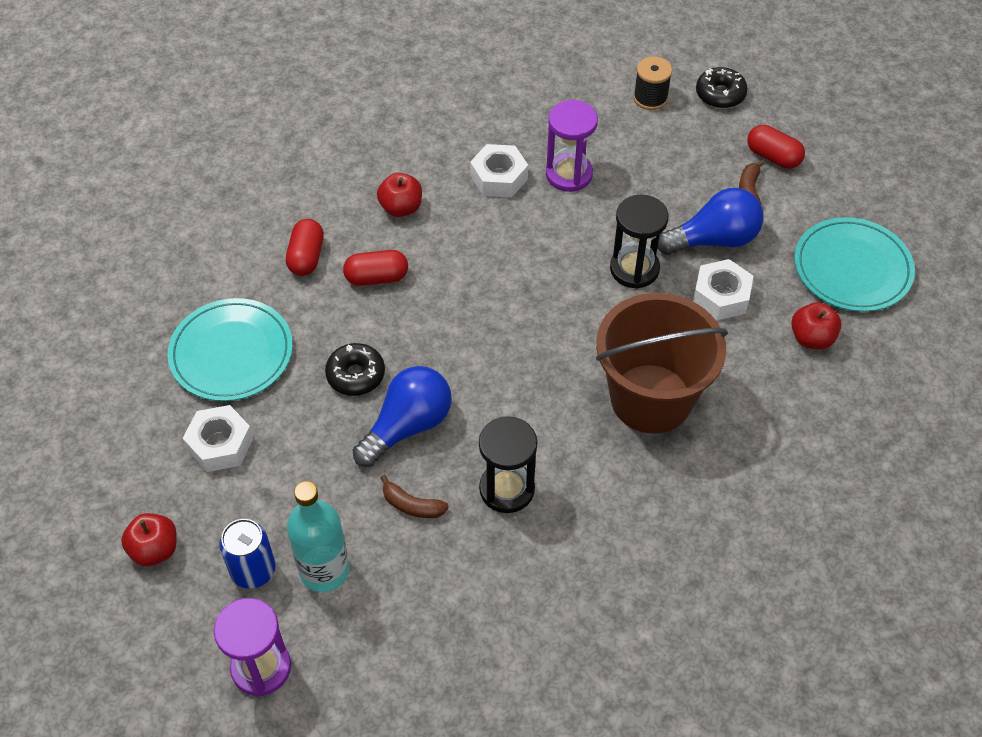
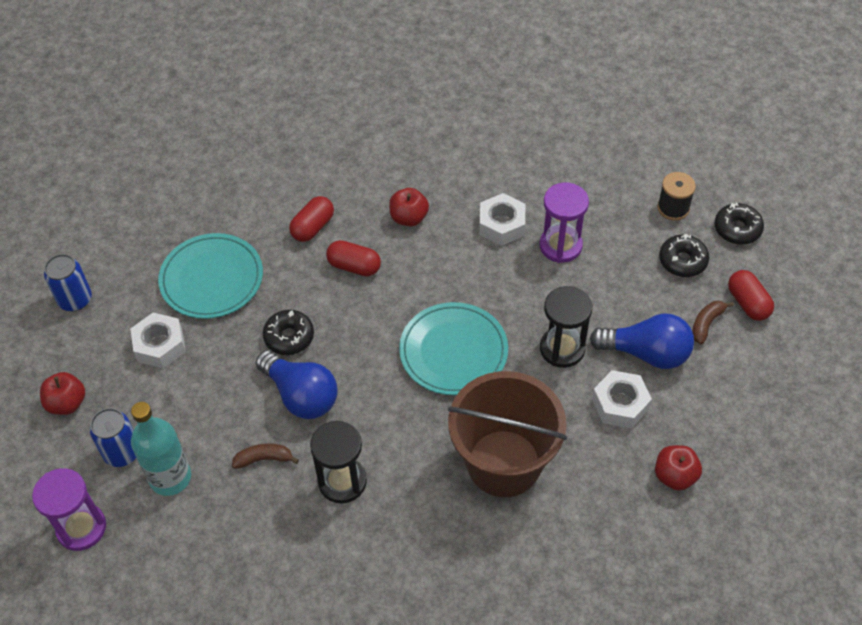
camera: 30 degrees right, 0 degrees up
(88, 440) = (75, 299): none -> blue can
(407, 426) = (301, 395): blue light bulb -> blue light bulb turned 60 degrees clockwise
(412, 505) = (264, 459): brown banana -> brown banana turned 120 degrees clockwise
(691, 142) = (682, 261): none -> black donut
(852, 268) = (753, 431): turquoise plate -> turquoise plate (453, 351)

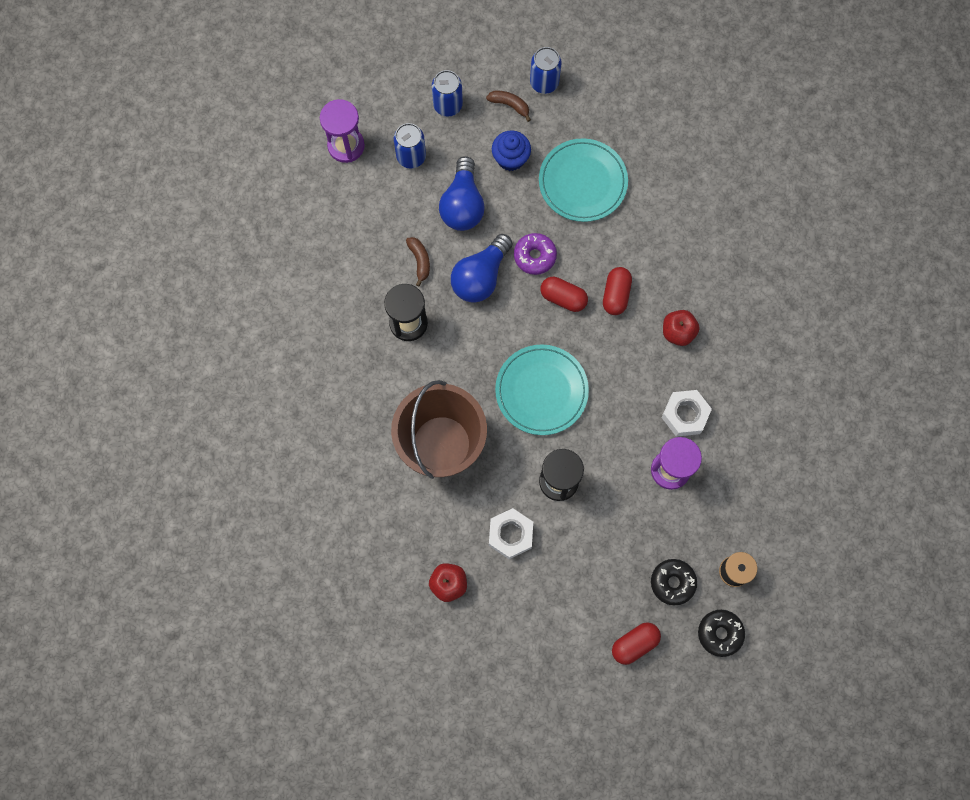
camera: 80 degrees right, 20 degrees up
(67, 403) = (448, 105): red apple -> blue can
(160, 345) = (510, 158): white nut -> blue cupcake
(170, 477) = (395, 197): turquoise bottle -> none
(289, 337) = (535, 256): black donut -> purple donut
(313, 227) = (652, 252): red capsule -> red capsule (563, 298)
(646, 353) = (565, 554): blue light bulb -> blue light bulb (462, 205)
(706, 323) = (605, 606): brown banana -> brown banana (510, 105)

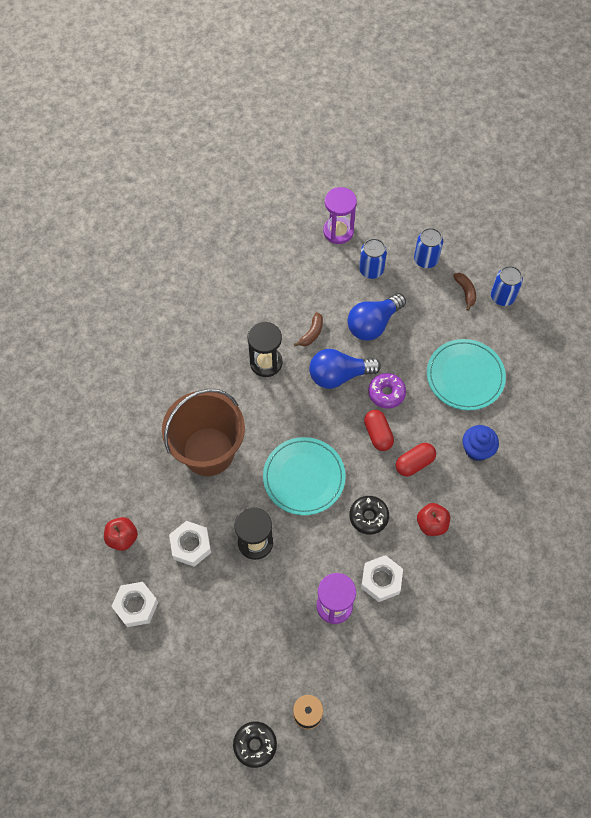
camera: 45 degrees right, 10 degrees down
(510, 158) = (432, 323): blue cupcake -> blue cupcake (477, 449)
(519, 625) = (136, 606): none -> white nut
(634, 644) = (193, 693): red capsule -> none
(672, 582) = (259, 679): black donut -> black donut (368, 517)

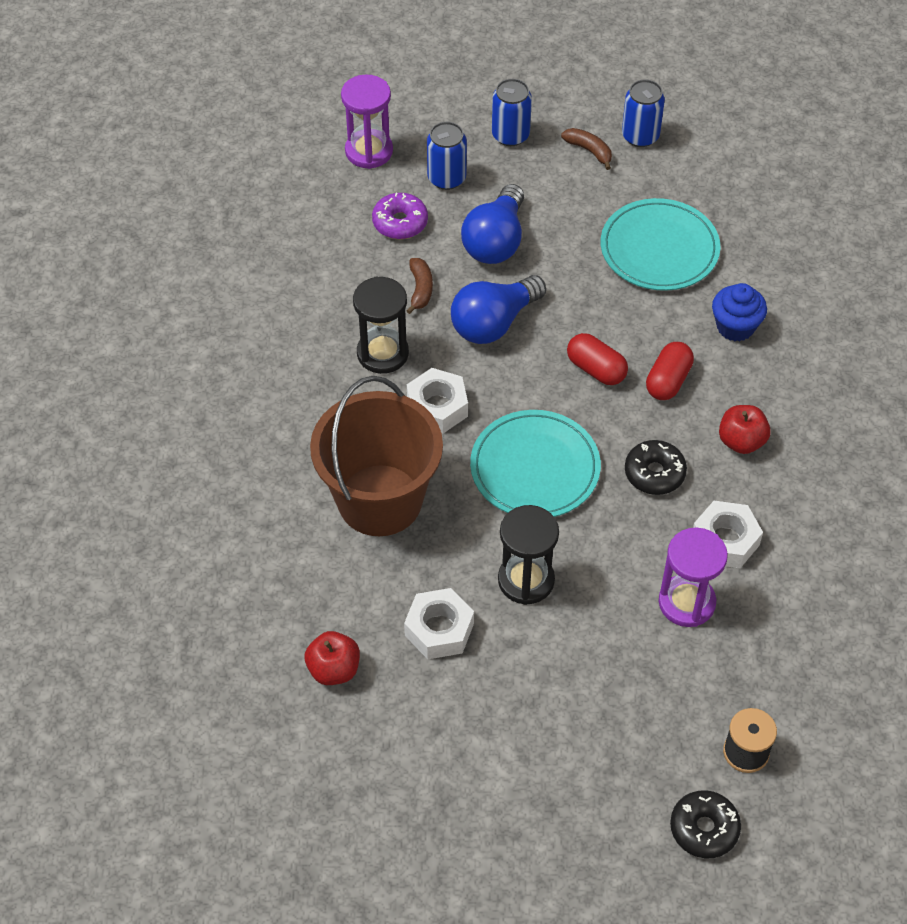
camera: 30 degrees left, 10 degrees down
(136, 606) = (415, 745): white nut -> white nut (437, 407)
(386, 393) = (572, 315): purple donut -> purple donut (400, 222)

